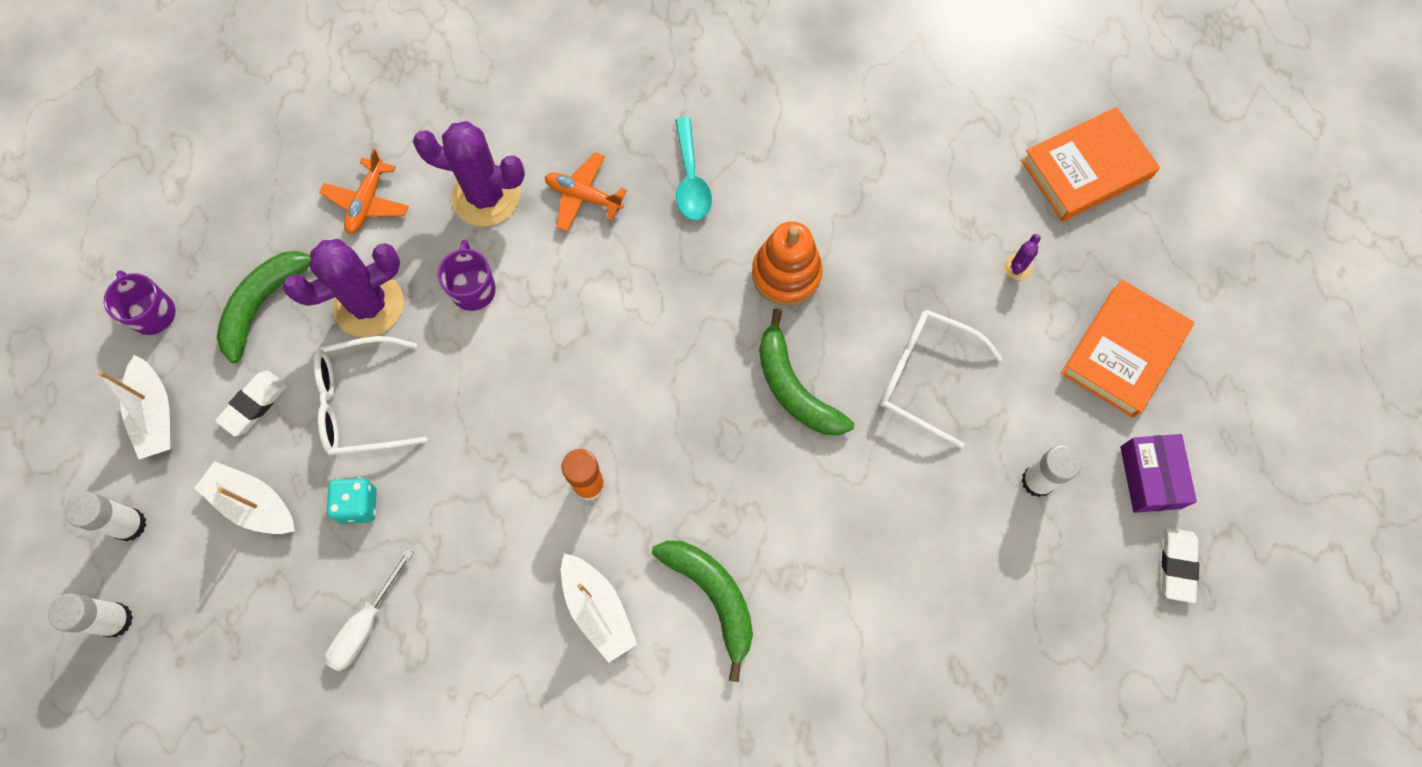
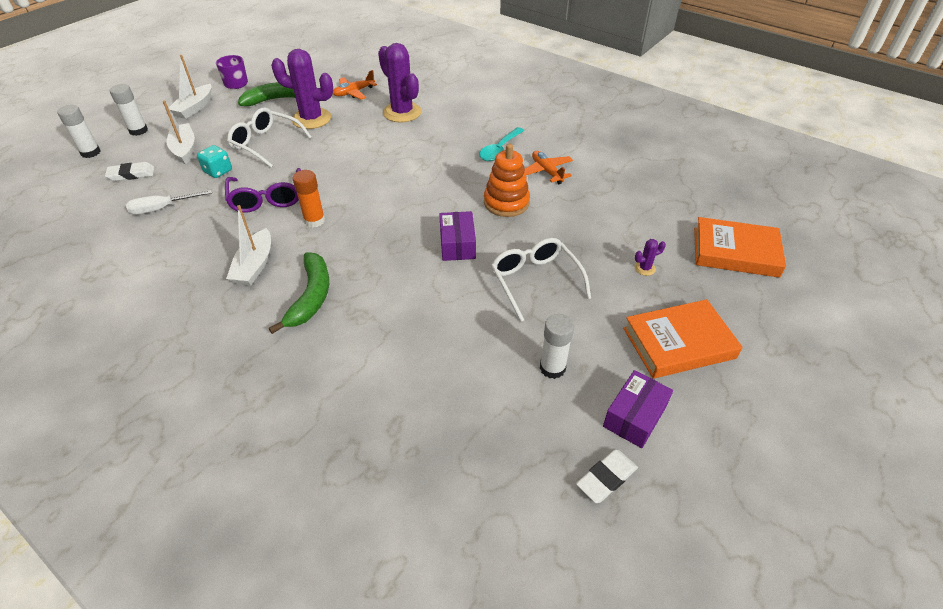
camera: 40 degrees right, 25 degrees down
(254, 404) = (229, 123): white eraser -> white eraser (131, 174)
(473, 288) = (358, 135): purple mug -> none
(485, 497) = (267, 198): none -> purple glasses
(583, 196) = (443, 132): orange plane -> orange plane (546, 171)
(794, 388) = (457, 244): green banana -> purple box

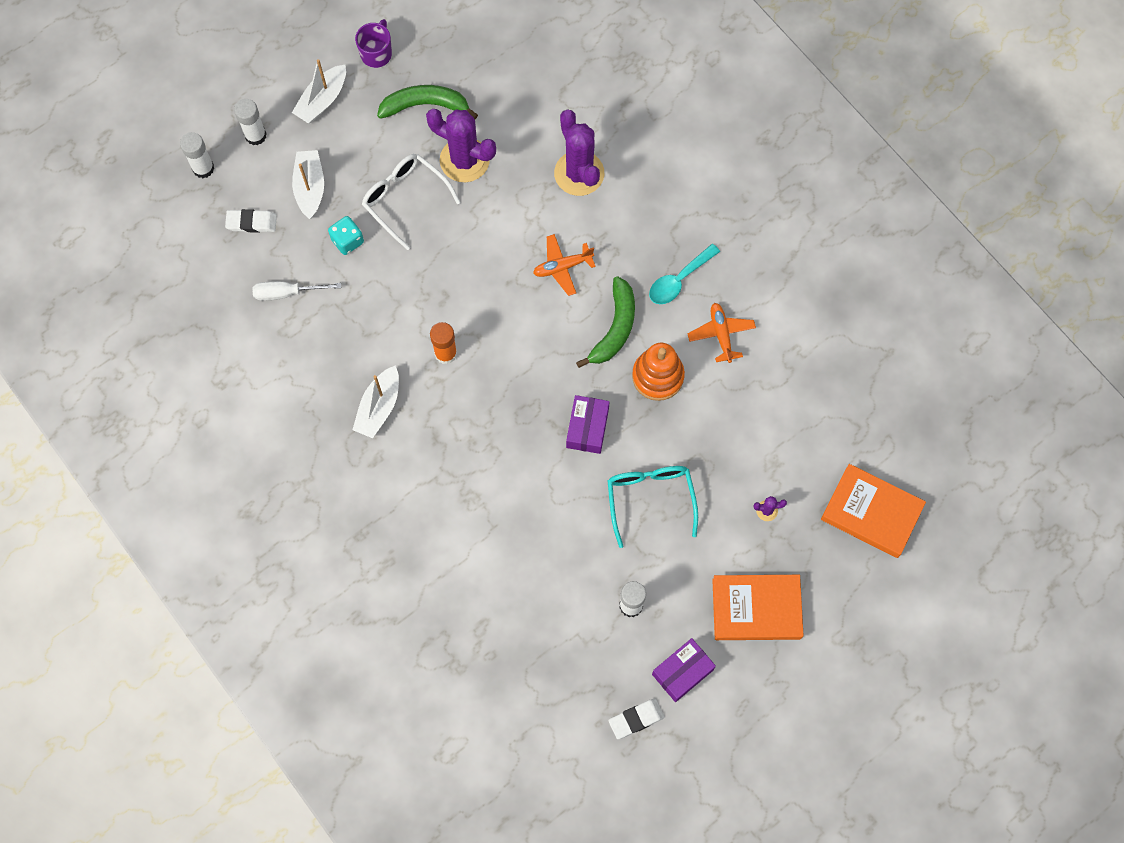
camera: 15 degrees right, 25 degrees up
(267, 198) = (399, 303): purple glasses -> none
(311, 297) = (429, 464): green banana -> green banana (614, 328)
(353, 92) = (525, 112): orange plane -> orange plane (562, 267)
(535, 281) = (650, 500): white glasses -> turquoise glasses

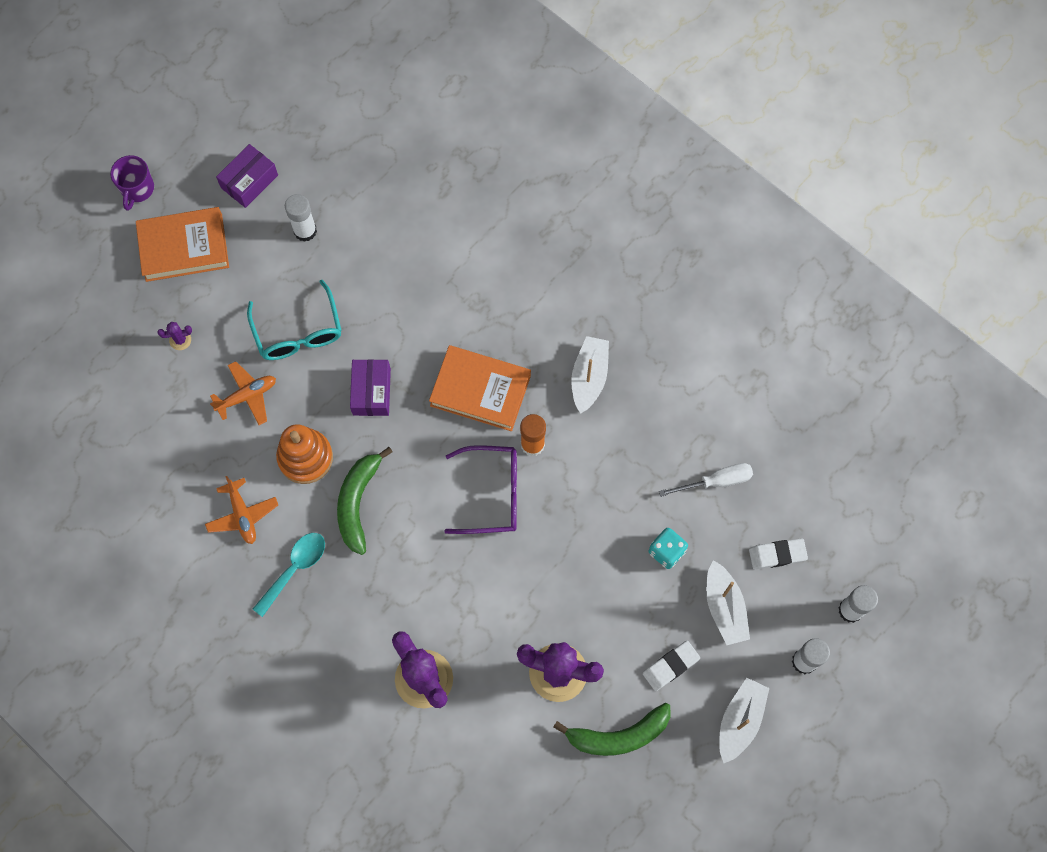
camera: 170 degrees right, 0 degrees up
(376, 53) = (692, 796): purple mug -> purple mug (137, 189)
(405, 200) = (614, 611): white glasses -> none
(492, 315) = (492, 494): none -> purple glasses
(562, 267) = (425, 562): orange plane -> orange plane (247, 396)
(636, 719) = (288, 135): white eraser -> white eraser (670, 666)
(871, 513) = (74, 355): orange book -> orange book (480, 390)

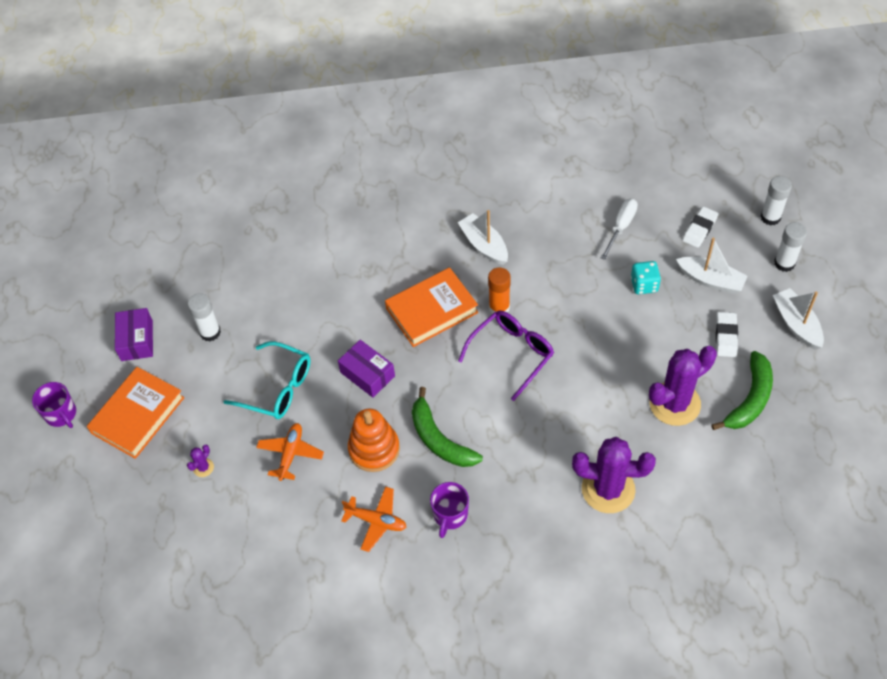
camera: 45 degrees left, 15 degrees down
(295, 569) = (450, 515): turquoise spoon -> purple mug

